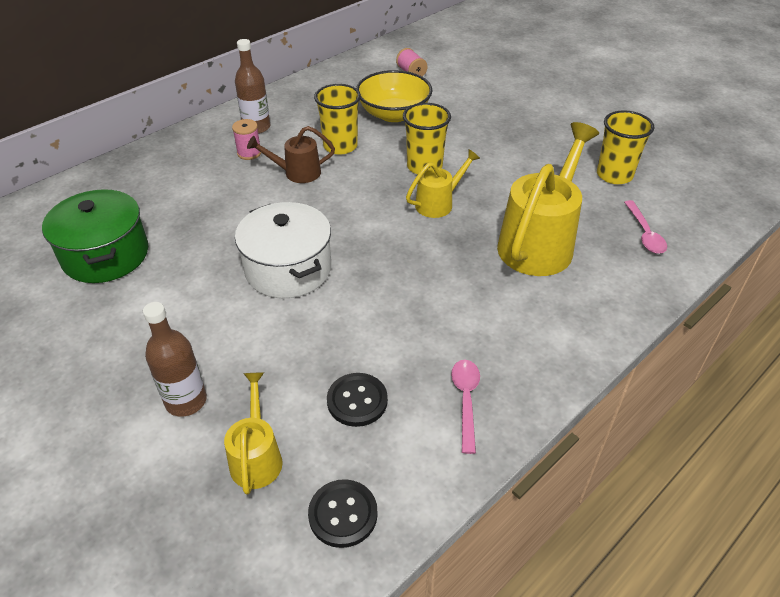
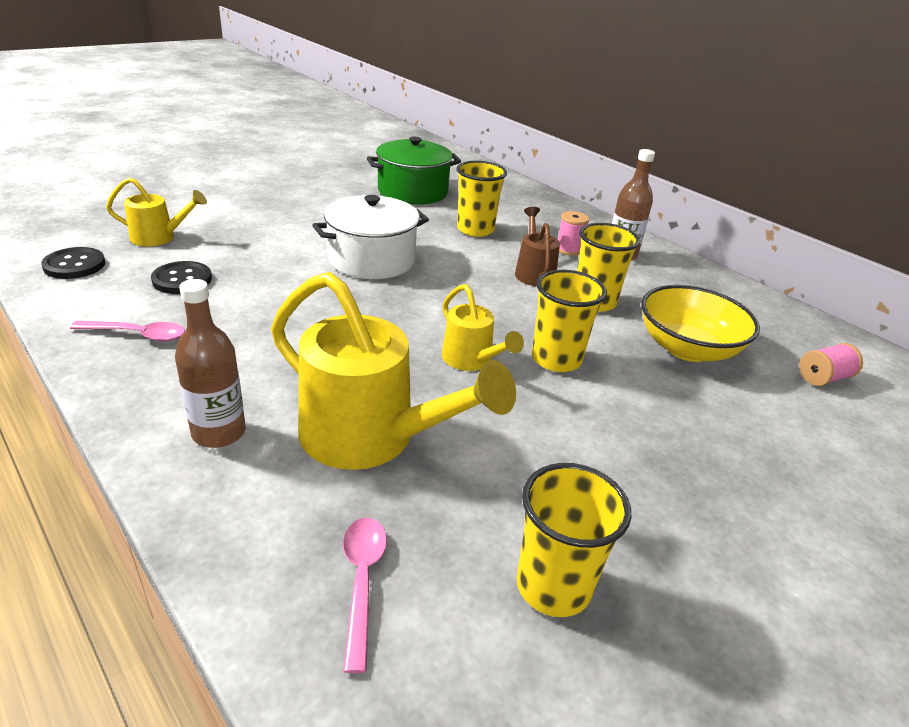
camera: 90 degrees right, 10 degrees down
(186, 401) = (234, 216): brown bottle -> brown bottle (219, 432)
(211, 206) = (475, 229): none -> yellow cup
(645, 234) = (362, 581): pink spoon -> pink spoon turned 90 degrees clockwise

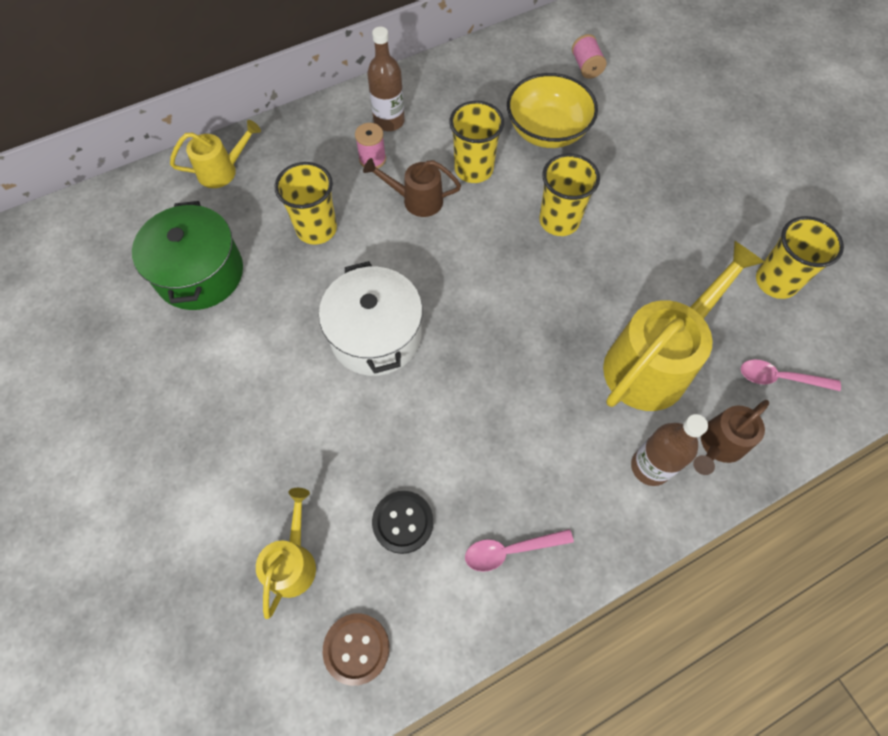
camera: 75 degrees left, 30 degrees up
(74, 265) = (356, 648): black button -> brown button
(138, 335) = (510, 550): pink spoon -> pink spoon turned 120 degrees counterclockwise
(244, 499) = (718, 445): none -> brown watering can
(471, 360) = (559, 279): yellow watering can -> yellow watering can (223, 171)

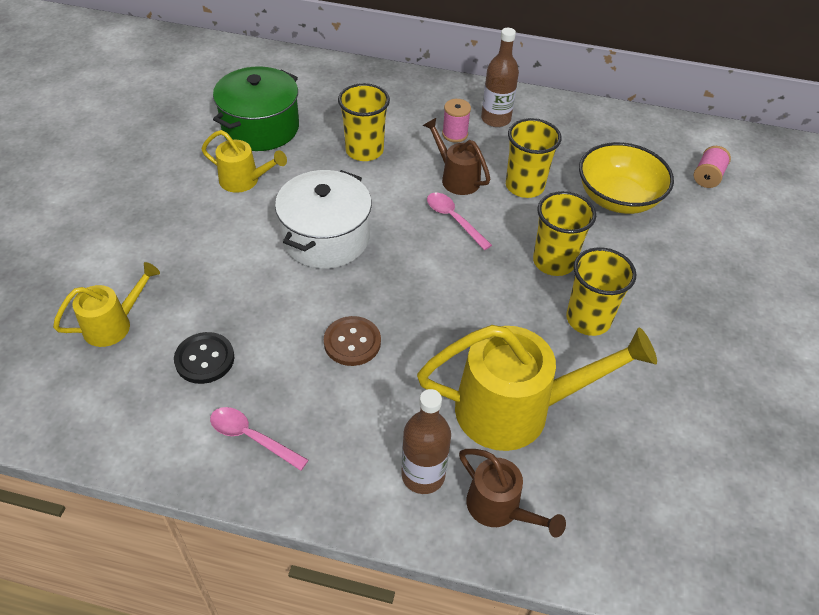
camera: 40 degrees right, 15 degrees down
(223, 171) = (345, 81): yellow watering can -> yellow watering can (245, 181)
(356, 648) = (86, 405): brown button -> brown button (352, 342)
(718, 445) = (500, 509): brown watering can -> brown watering can turned 135 degrees counterclockwise
(776, 281) = (706, 437): yellow cup -> yellow cup (588, 319)
(779, 378) = (619, 508): pink spoon -> pink spoon (453, 219)

